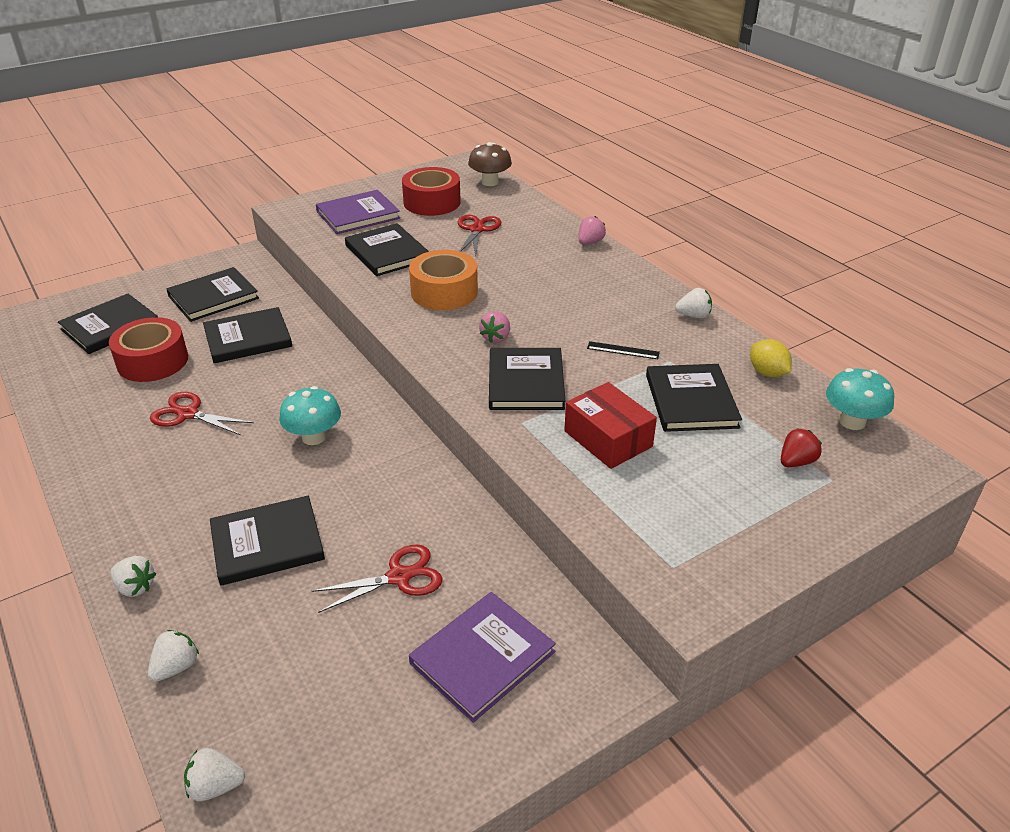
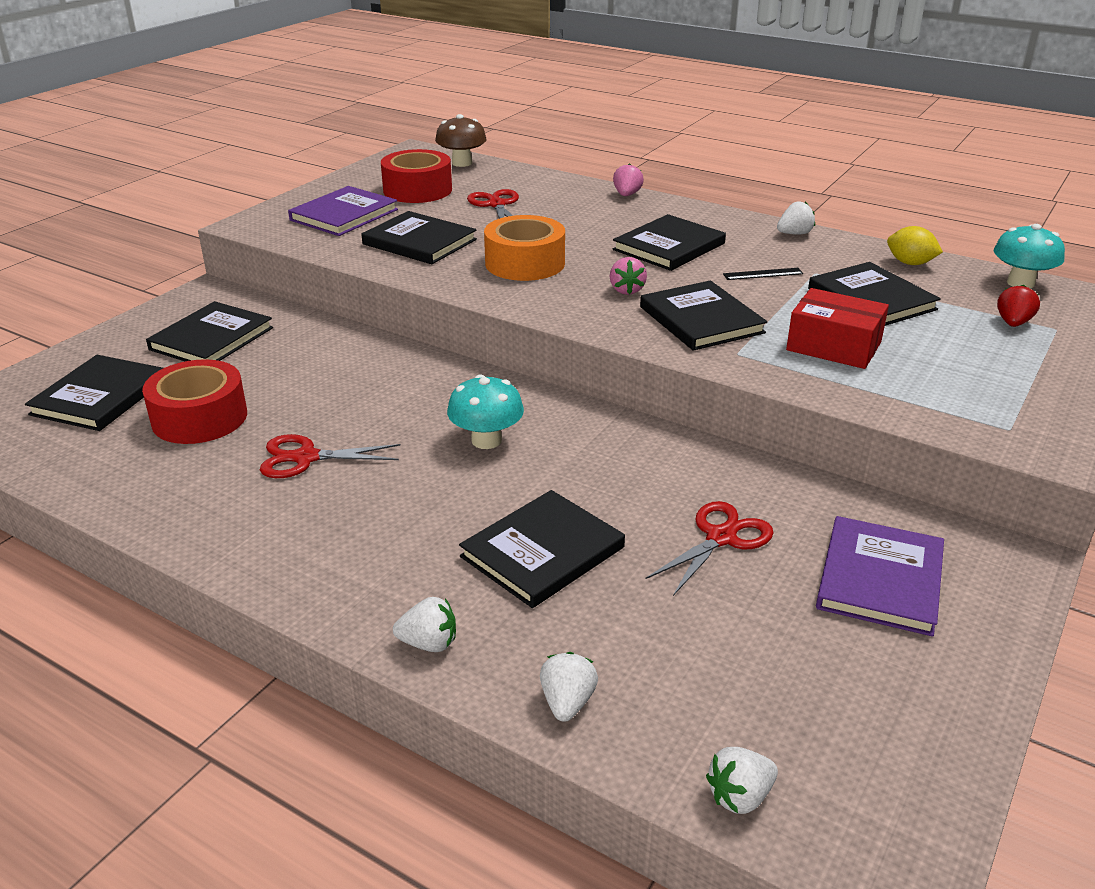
camera: 25 degrees left, 5 degrees down
(248, 338) = (302, 368): black book -> black book (669, 247)

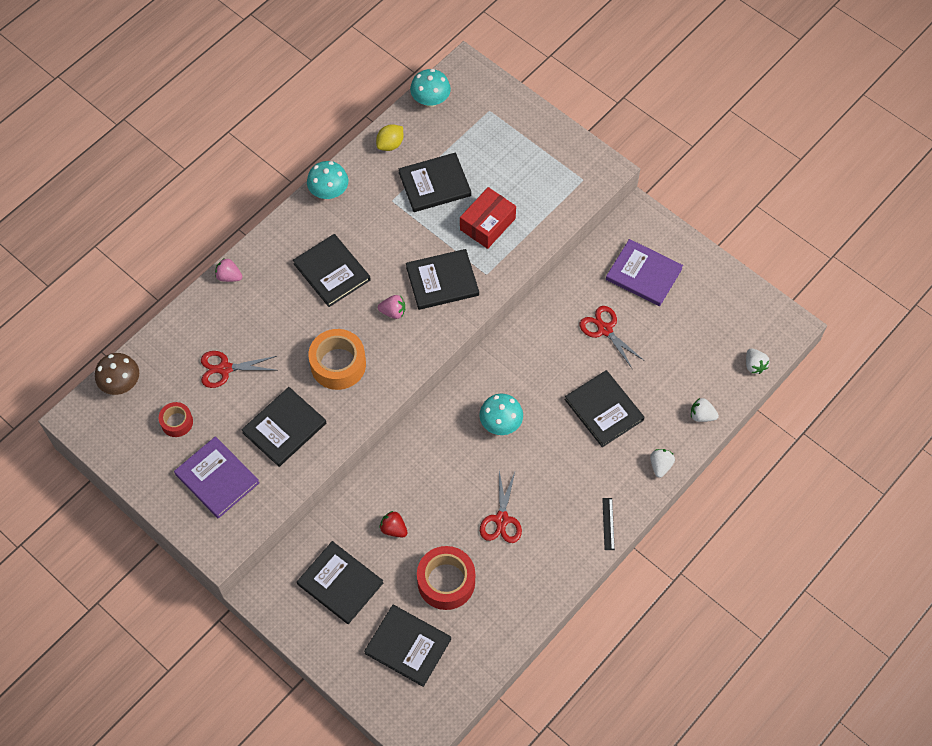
camera: 80 degrees left, 30 degrees up
(417, 190) = (177, 422): red tape -> red tape, size x0.57
(763, 274) = (387, 230): black ruler -> black ruler (608, 524)
(794, 234) = (329, 192): white strawberry -> turquoise mushroom
(1013, 323) = (478, 127): red strawberry -> red strawberry (393, 529)

